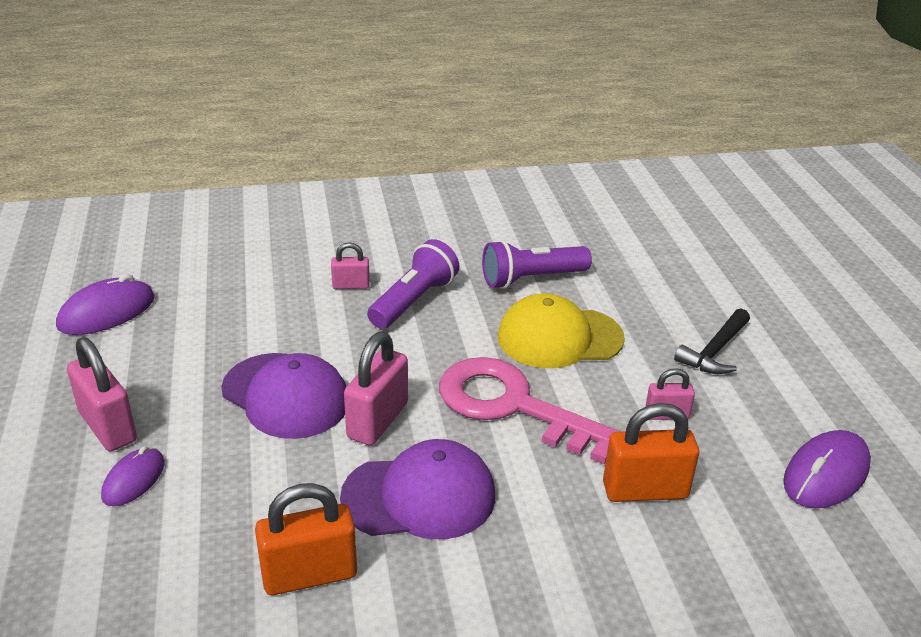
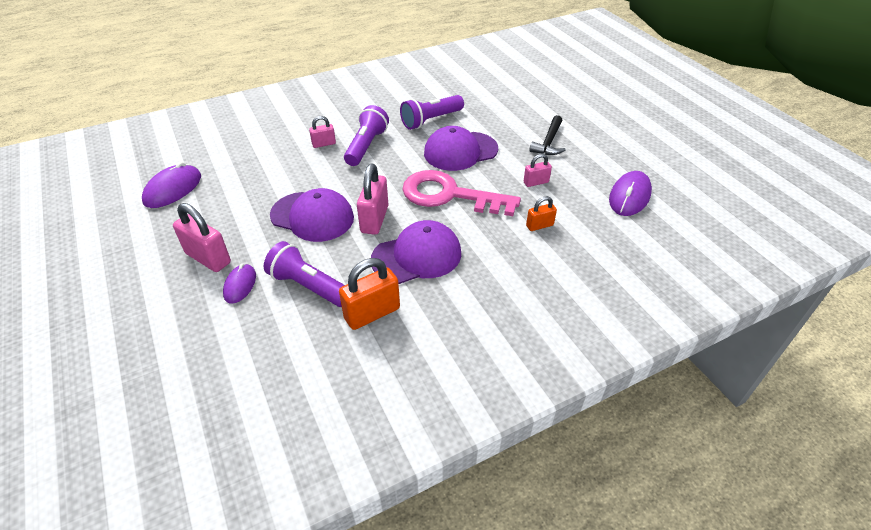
camera: 15 degrees left, 10 degrees up
(232, 506) = (308, 286): none -> purple flashlight
(559, 338) = (460, 151): yellow cap -> purple cap
(645, 490) = (539, 225): orange padlock -> orange padlock, size x0.57

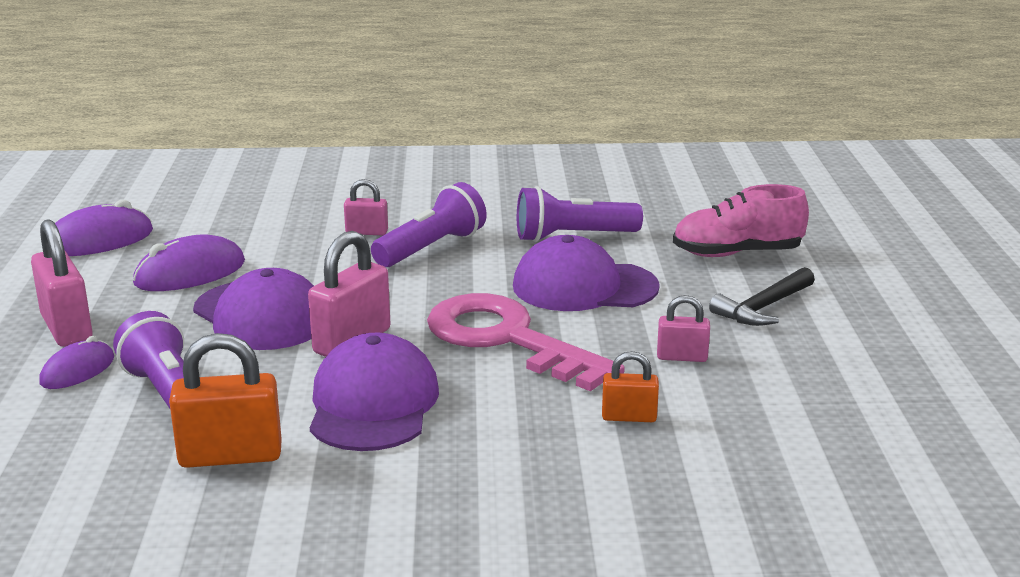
camera: 25 degrees right, 20 degrees down
(417, 256) = (373, 404): purple cap -> purple cap turned 90 degrees counterclockwise
(513, 112) = (736, 253): none -> pink shoe
(629, 196) = (851, 418): purple mouse -> purple mouse (190, 273)

